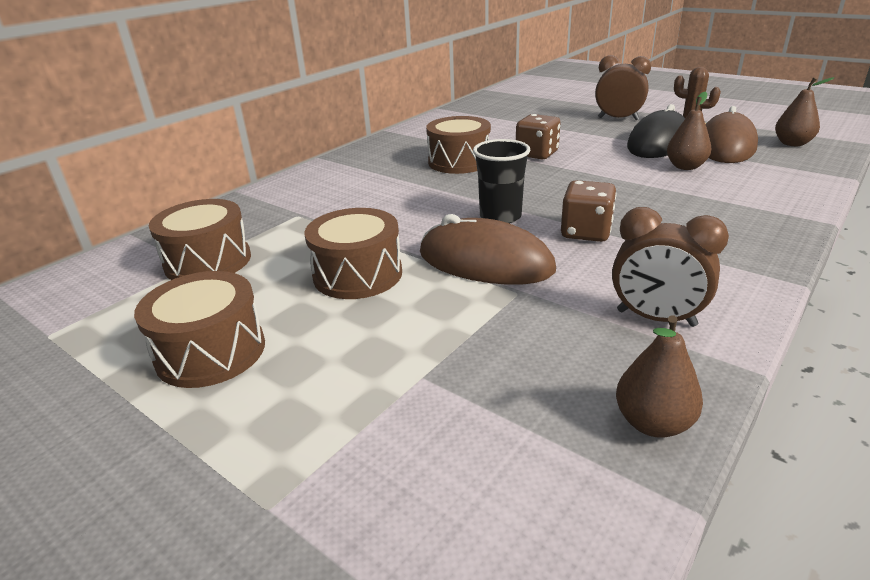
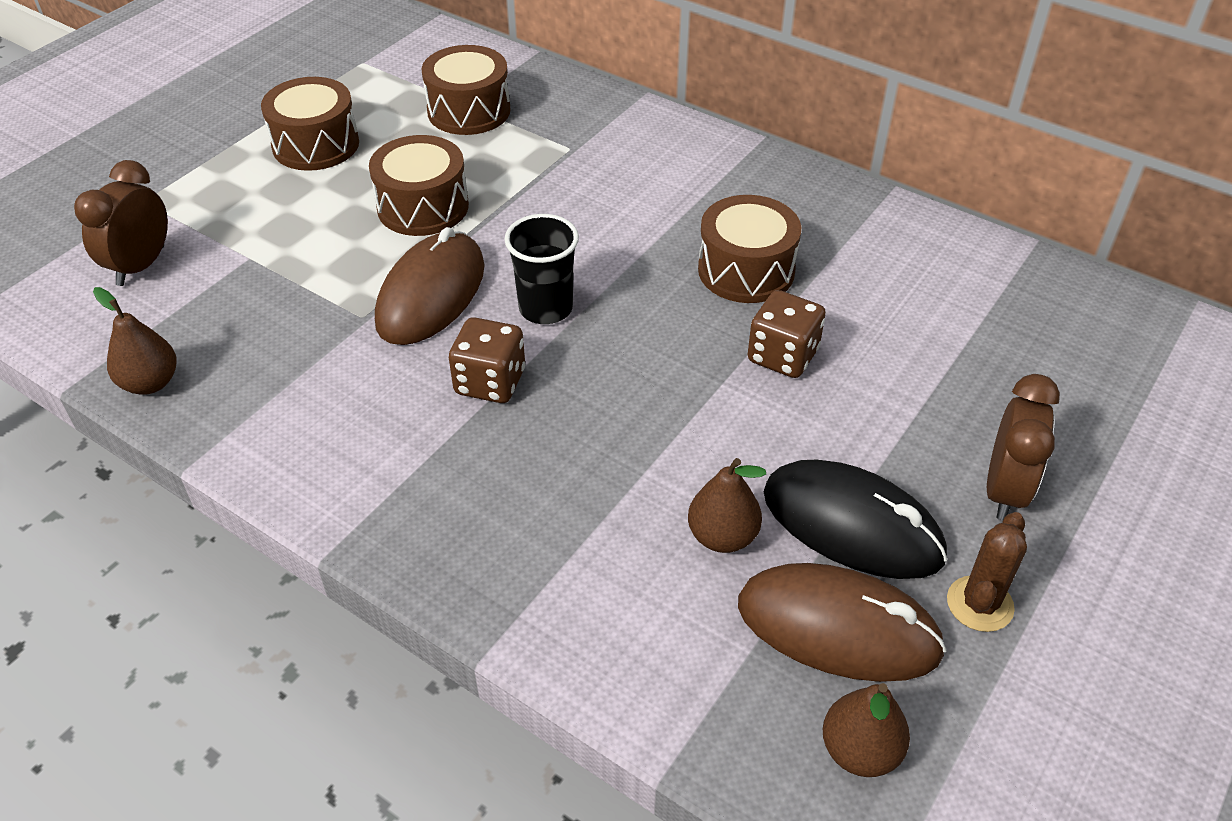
camera: 85 degrees right, 15 degrees up
(656, 318) = (289, 412): brown clock -> brown clock (141, 266)

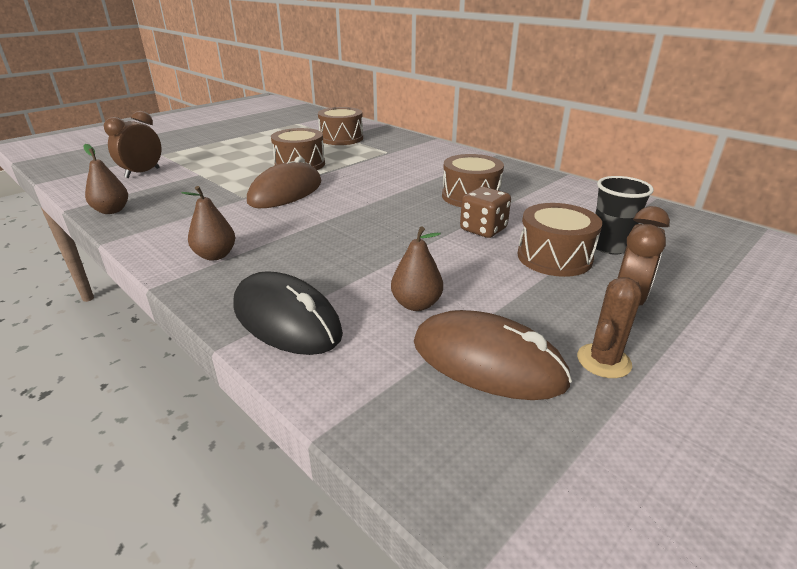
camera: 10 degrees right, 15 degrees down
(316, 145) = (258, 143): brown drum -> brown drum (554, 257)
(490, 382) = (299, 225): brown dice -> none
(545, 308) = (347, 201): black cup -> black cup (609, 246)
(852, 525) = (511, 308): black mouse -> black mouse (286, 319)
(860, 751) = (487, 443): brown pear -> brown pear (215, 255)

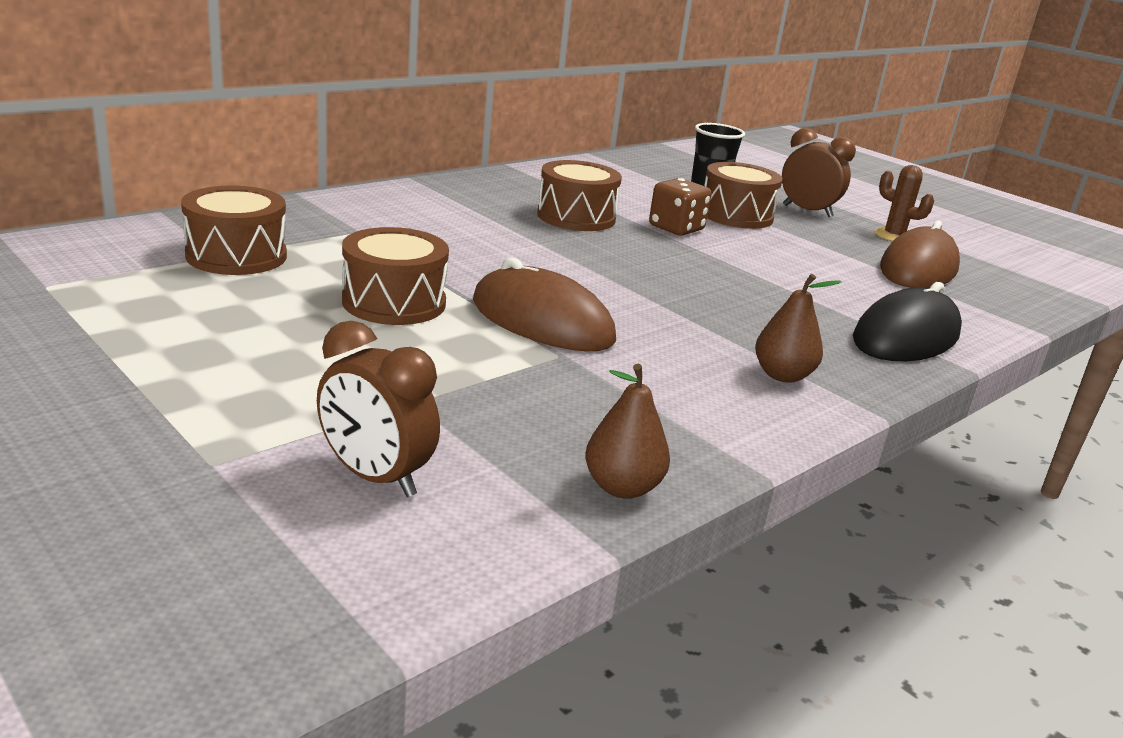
camera: 90 degrees left, 5 degrees down
(416, 304) = (848, 279): brown pear -> none

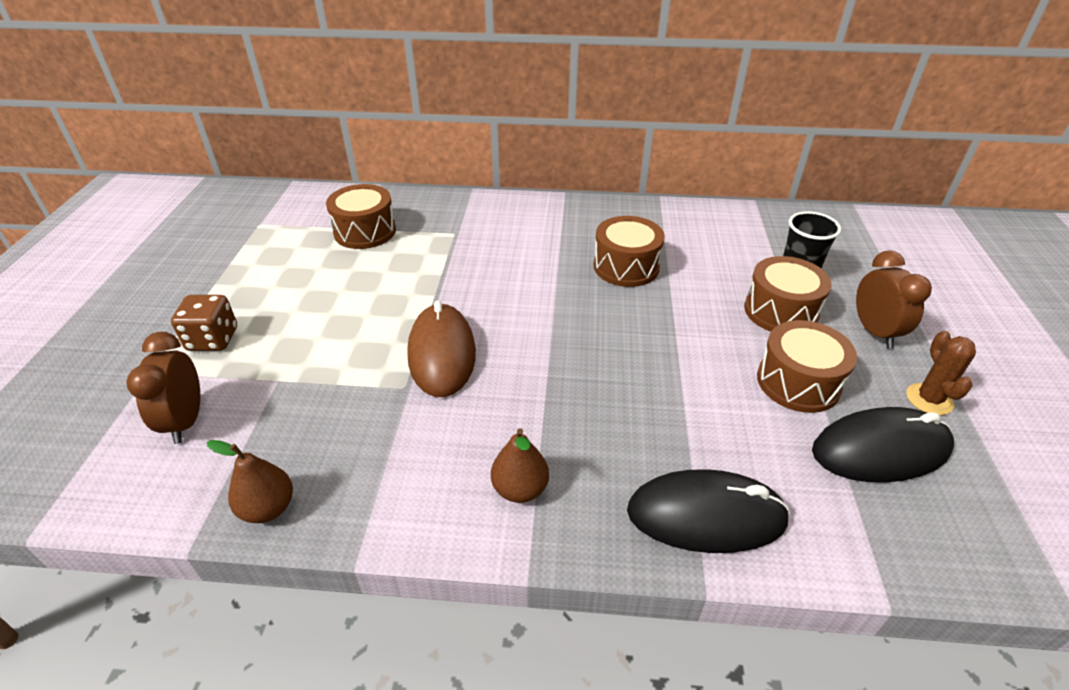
camera: 50 degrees right, 15 degrees up
(394, 302) = (385, 300): brown drum -> brown drum (798, 382)
(676, 228) = (693, 306): brown dice -> brown dice (213, 339)
(918, 268) = (880, 450): brown mouse -> black mouse

